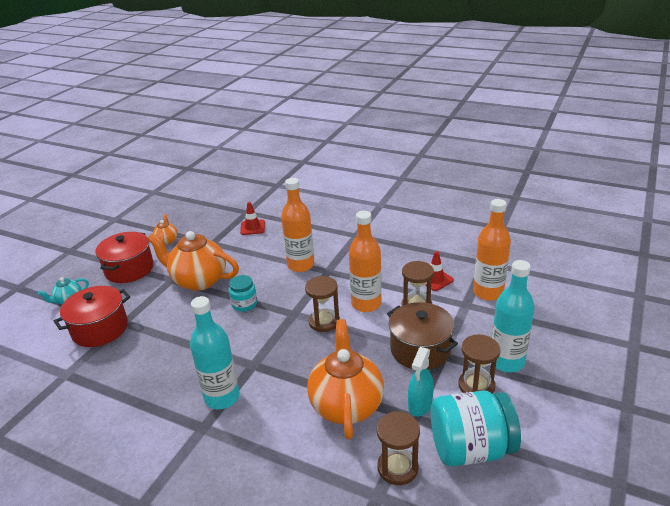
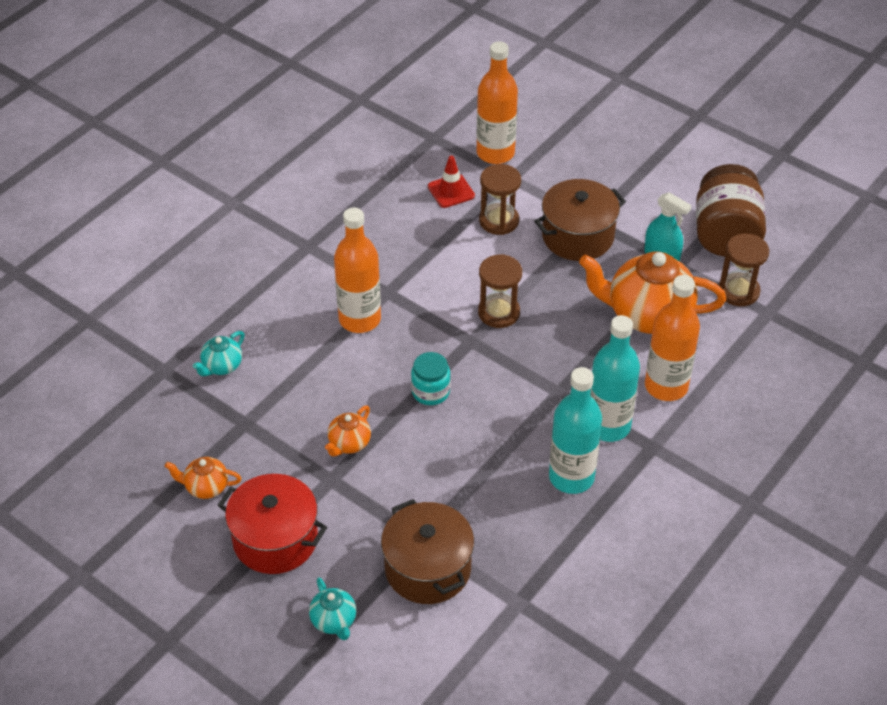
camera: 80 degrees left, 15 degrees up
(100, 329) = (428, 568): red pot -> brown pot
(199, 280) = (349, 444): orange teapot -> orange teapot, size x0.47
(252, 227) = (222, 366): red traffic cone -> turquoise teapot
(366, 304) = (477, 266): orange bottle -> orange bottle (666, 386)
(470, 448) = (725, 234): turquoise jar -> brown jar
(476, 386) = (646, 207): brown hourglass -> none
(506, 361) = (617, 174): turquoise bottle -> turquoise bottle (571, 477)

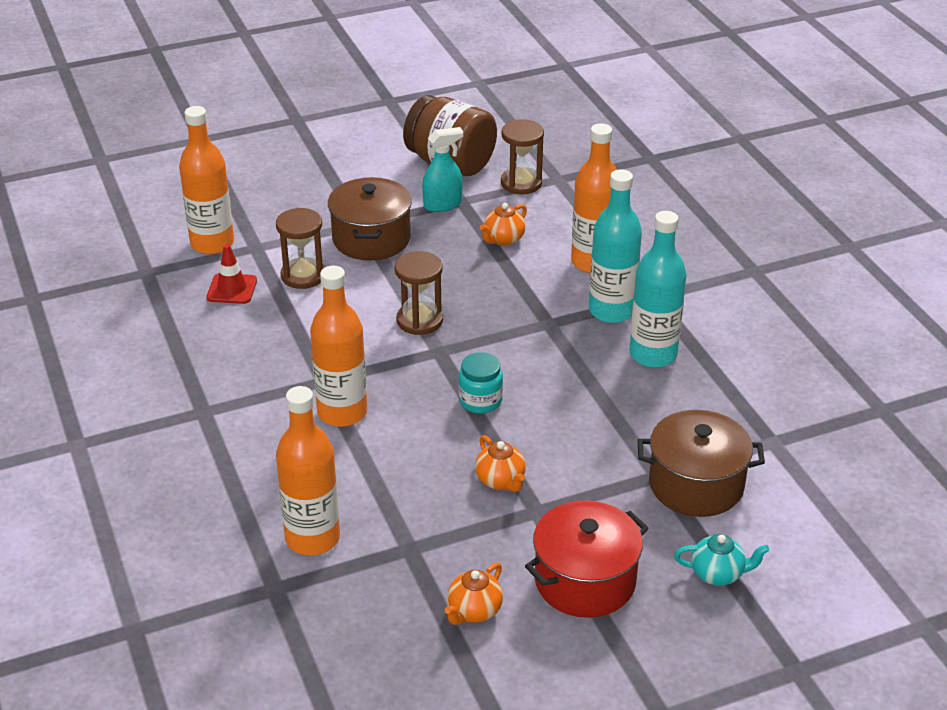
camera: 60 degrees left, 10 degrees down
(222, 366) = (312, 538): turquoise teapot -> orange bottle
(647, 315) = (503, 239): orange teapot -> orange teapot, size x0.47

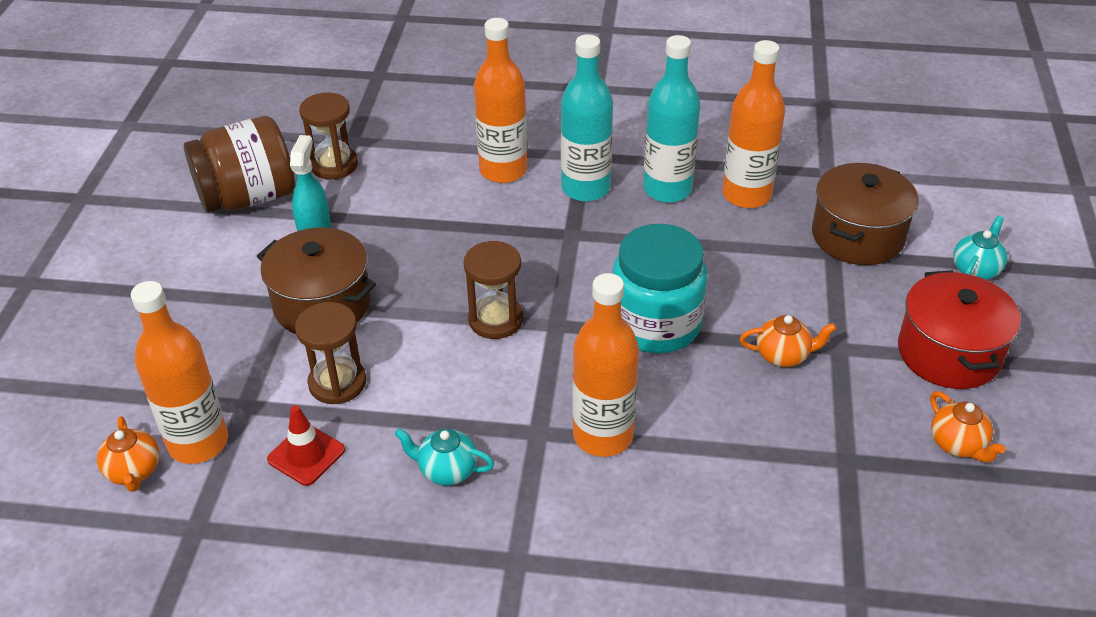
camera: 60 degrees left, 5 degrees up
(259, 352) = (447, 470): none -> turquoise teapot
(312, 538) = (792, 533): orange bottle -> orange bottle (746, 195)
(480, 401) = (655, 324): turquoise jar -> turquoise jar, size x1.87
(503, 239) = (414, 212): orange teapot -> orange teapot (134, 471)

